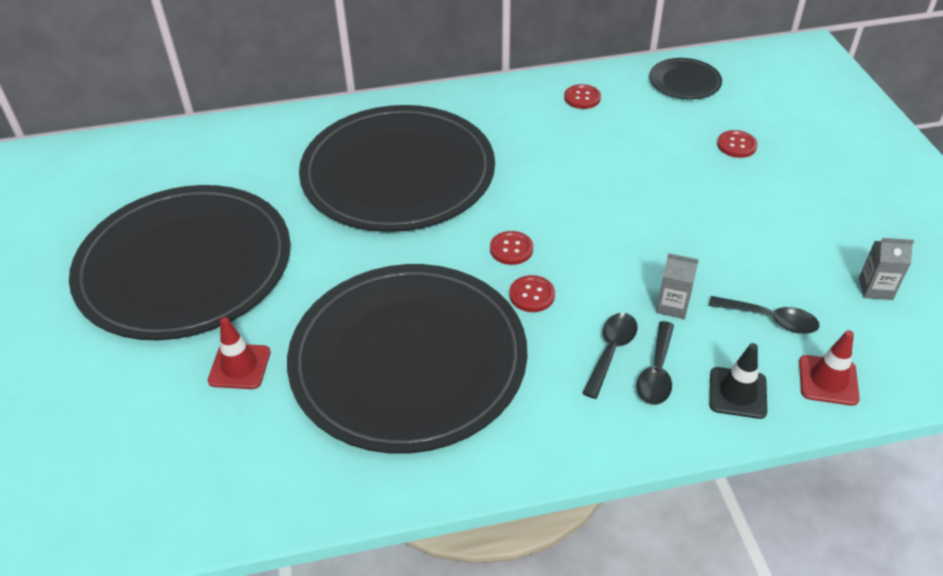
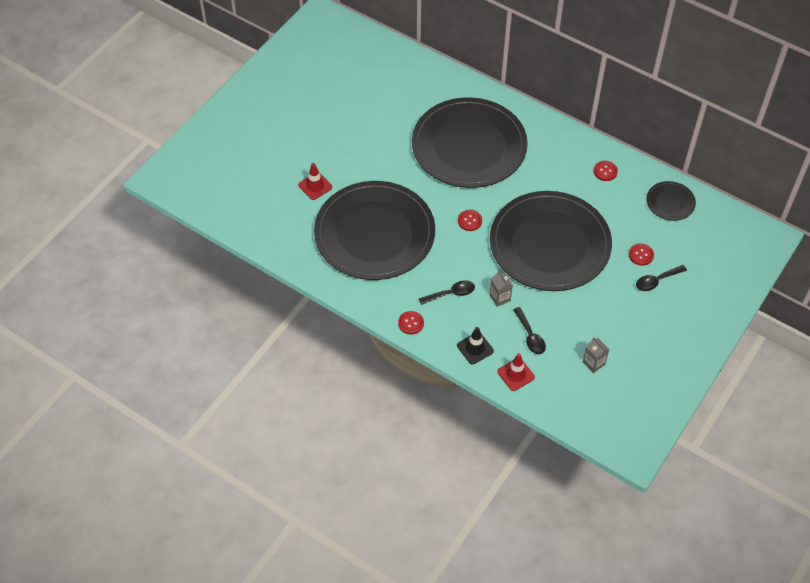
camera: 45 degrees right, 10 degrees up
(185, 266) = (338, 125): black plate -> black plate (550, 244)
(532, 295) = (451, 247): red button -> red button (411, 323)
(656, 372) = (456, 315): black spoon -> black spoon (657, 281)

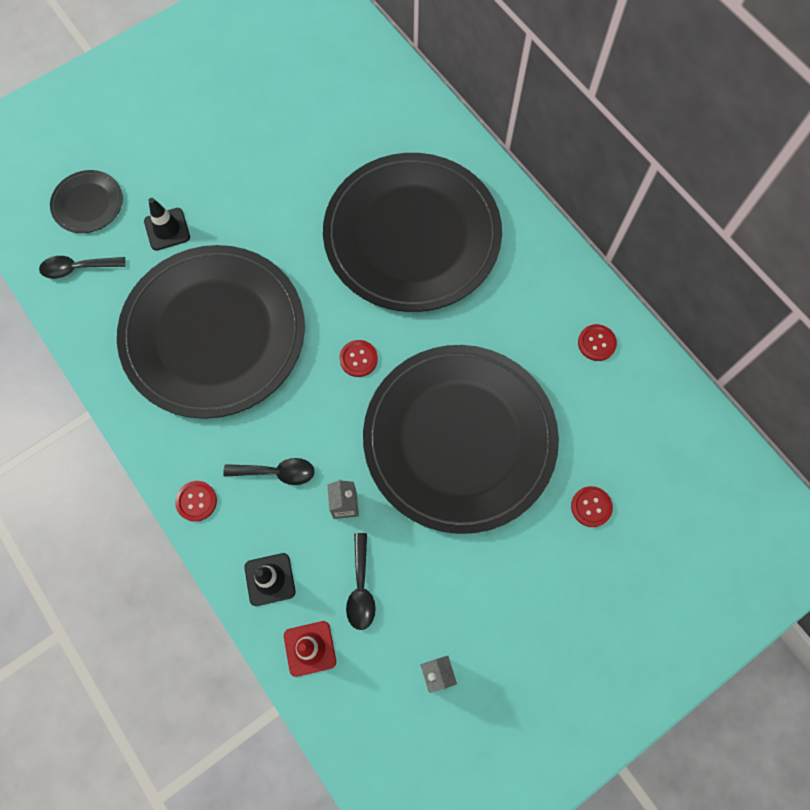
camera: 20 degrees right, 15 degrees up
(315, 186) = (167, 229): red traffic cone -> black traffic cone
(657, 281) = (597, 562): black spoon -> black spoon (78, 268)
(670, 202) = (675, 430): black plate -> black plate (88, 203)

